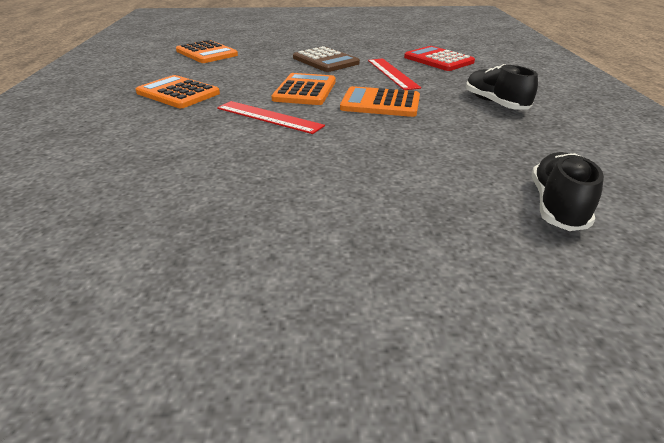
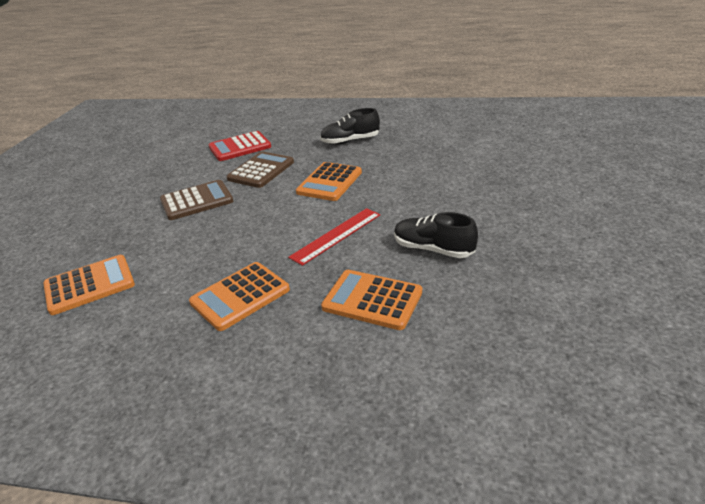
camera: 75 degrees left, 0 degrees up
(305, 90) = (279, 215): orange calculator -> orange calculator (372, 300)
(392, 73) = (261, 170): red ruler -> brown calculator
(557, 206) = (491, 149): black shoe -> black shoe (433, 249)

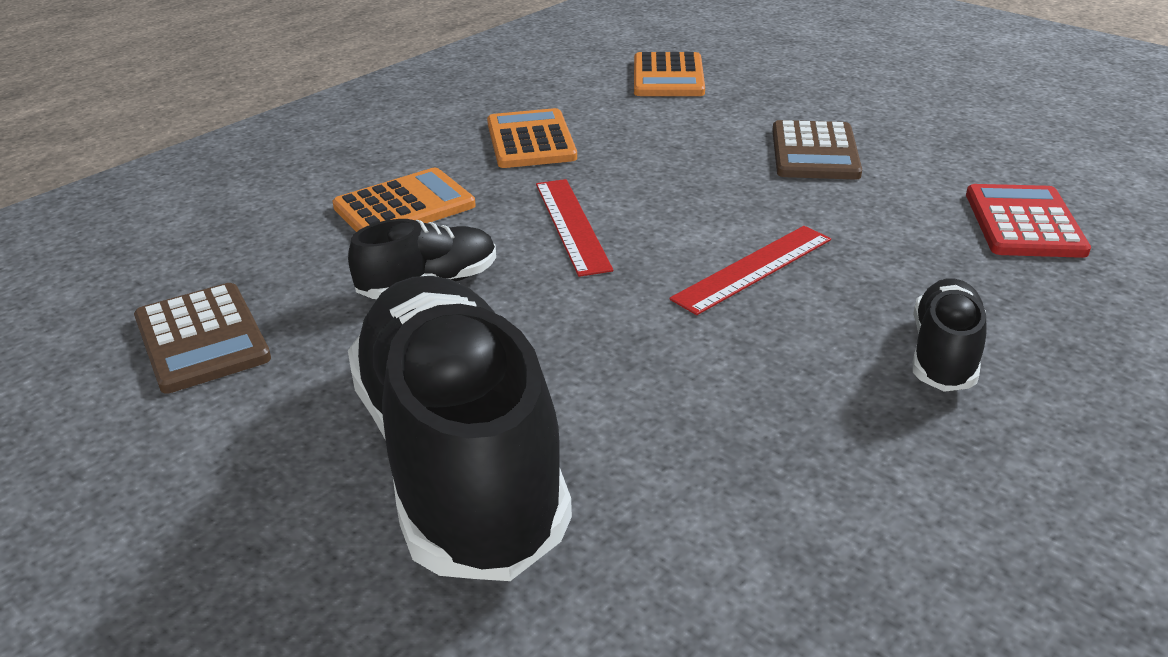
camera: 120 degrees right, 0 degrees up
(261, 170) = (879, 220): brown calculator -> brown calculator (202, 338)
(329, 182) = (753, 268): orange calculator -> red ruler
(516, 191) = (458, 460): none -> black shoe

